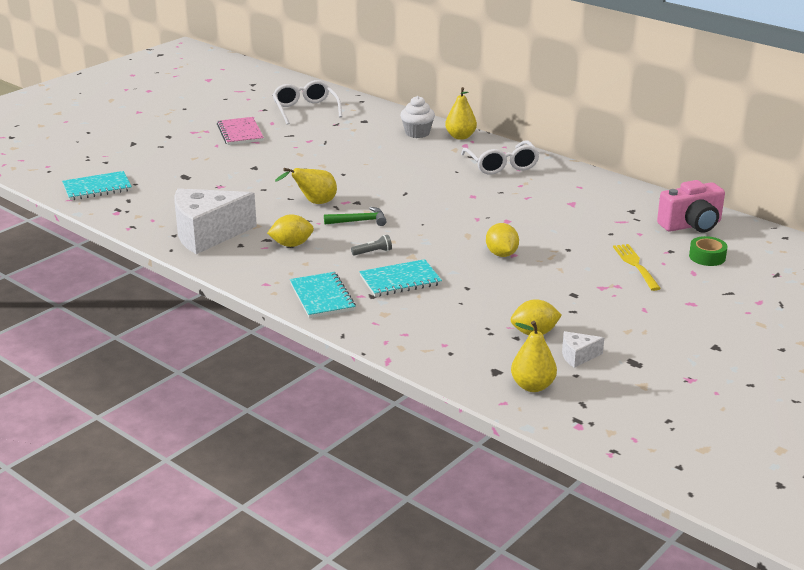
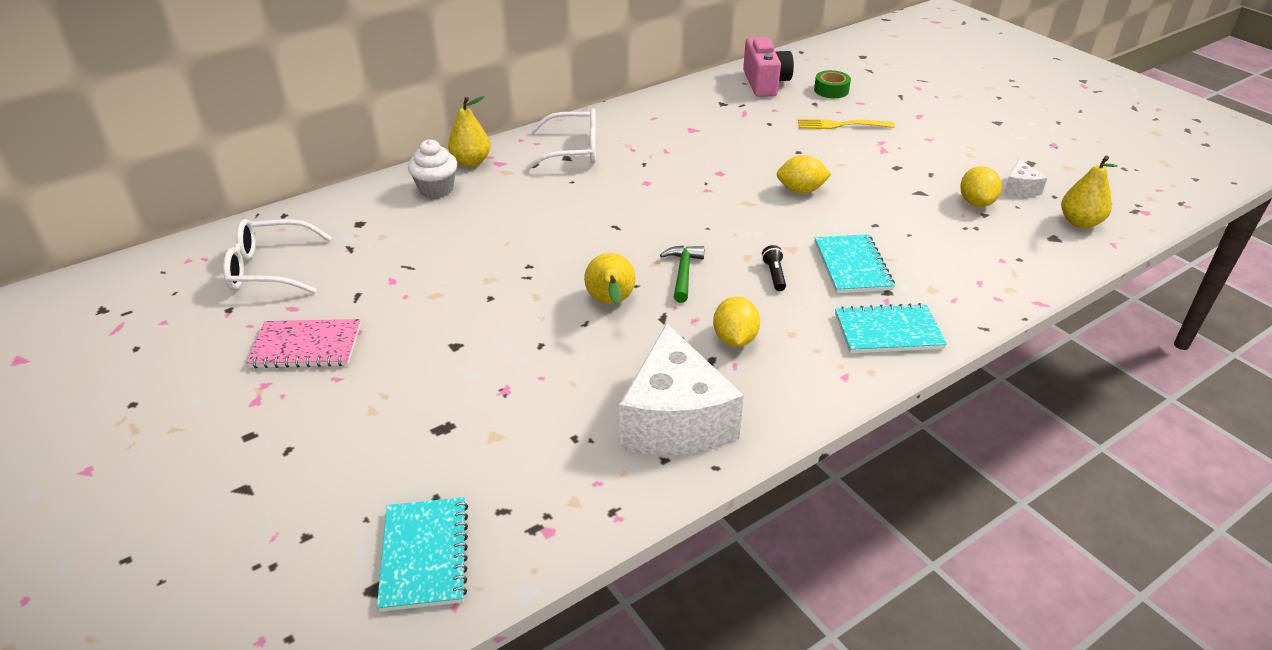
camera: 75 degrees left, 10 degrees up
(373, 252) = (774, 275): grey flashlight -> black flashlight

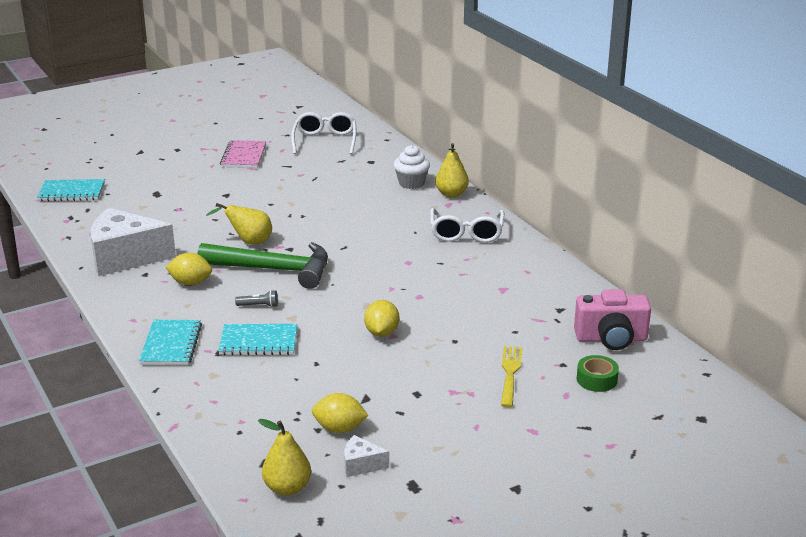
camera: 95 degrees right, 10 degrees down
(683, 273) = (274, 270): green hammer -> green hammer, size x2.07
(774, 275) = (259, 306): black flashlight -> grey flashlight

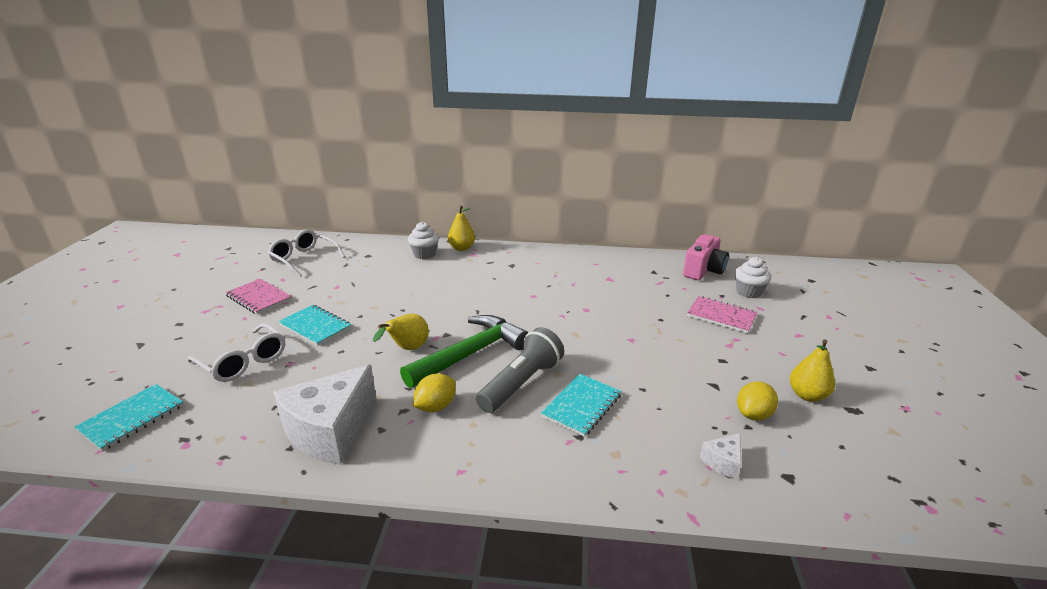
camera: 55 degrees left, 0 degrees up
(171, 344) = (536, 462): turquoise notebook -> turquoise notebook (315, 327)
(259, 306) = (521, 383): grey flashlight -> grey flashlight, size x2.49
(287, 488) = (836, 479): yellow pear -> yellow pear (807, 395)
(361, 465) = (814, 424): white cheese -> white cheese (723, 462)
(381, 333) = (623, 343): yellow lemon -> none
(466, 233) = (521, 263): white glasses -> white glasses (243, 362)
(510, 374) = (721, 316): yellow fork -> pink notebook
(596, 379) = (748, 292): green tape -> white cupcake

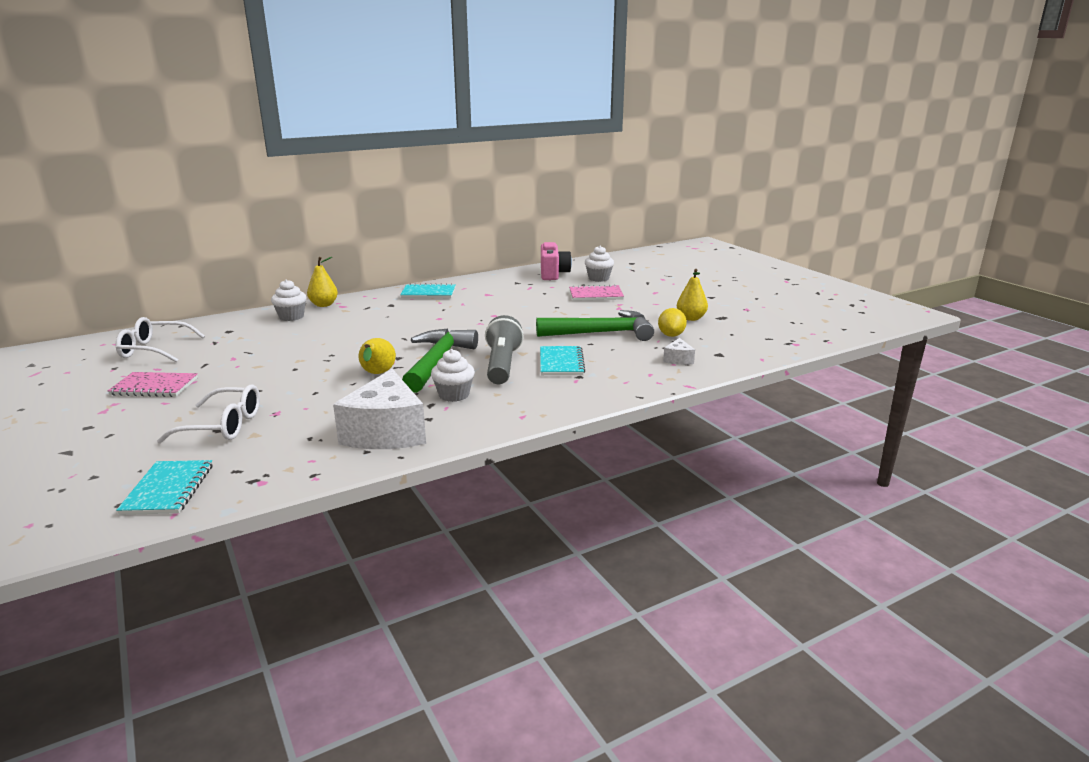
camera: 35 degrees left, 5 degrees down
(315, 327) = (260, 386): turquoise notebook -> turquoise notebook (428, 293)
(435, 406) = (454, 395): yellow lemon -> white cupcake
(671, 378) = (602, 333): none -> green hammer

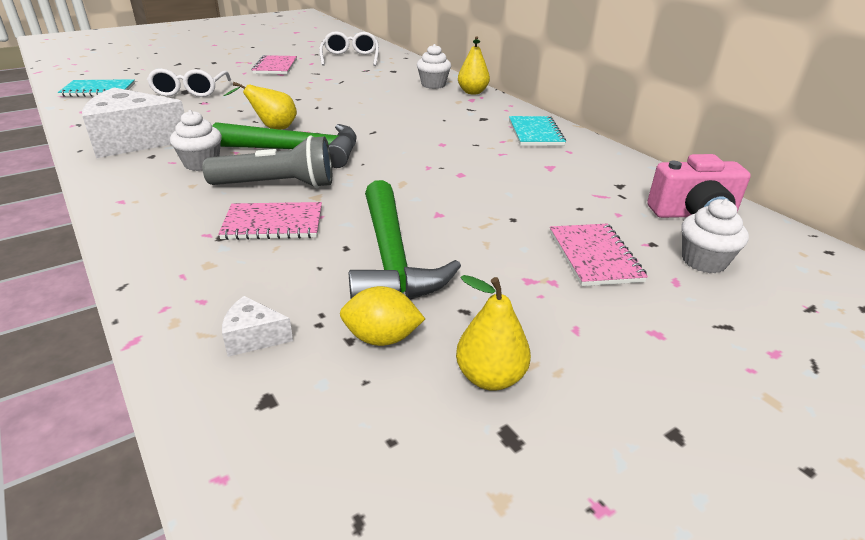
camera: 85 degrees right, 10 degrees up
(561, 363) = (273, 223): turquoise notebook -> pink notebook

